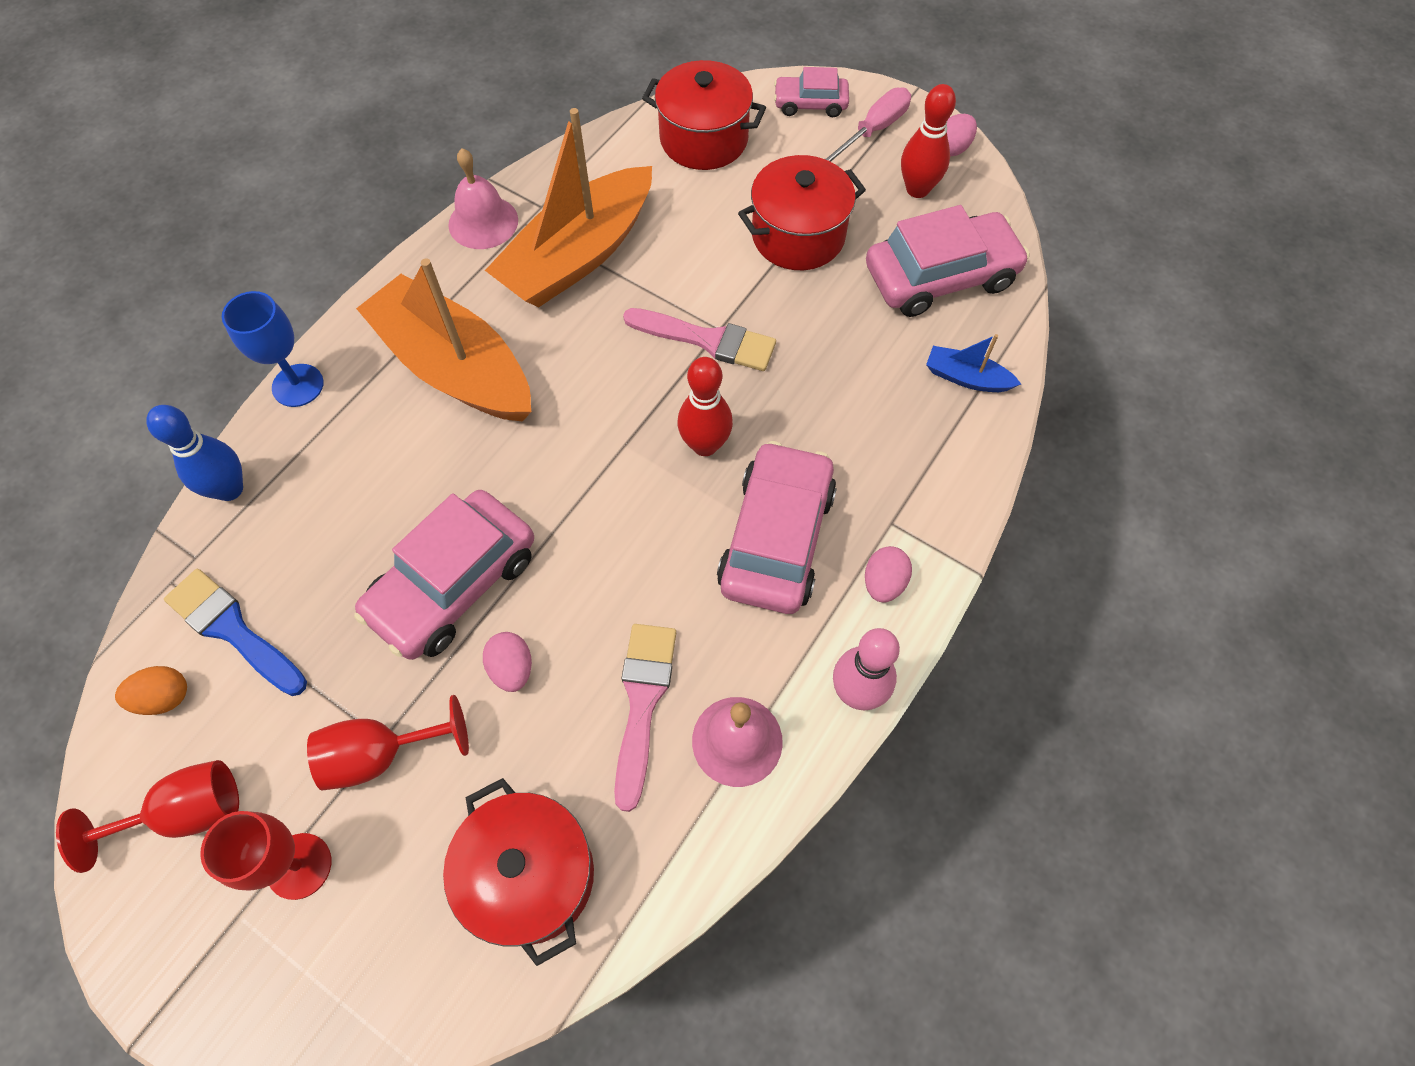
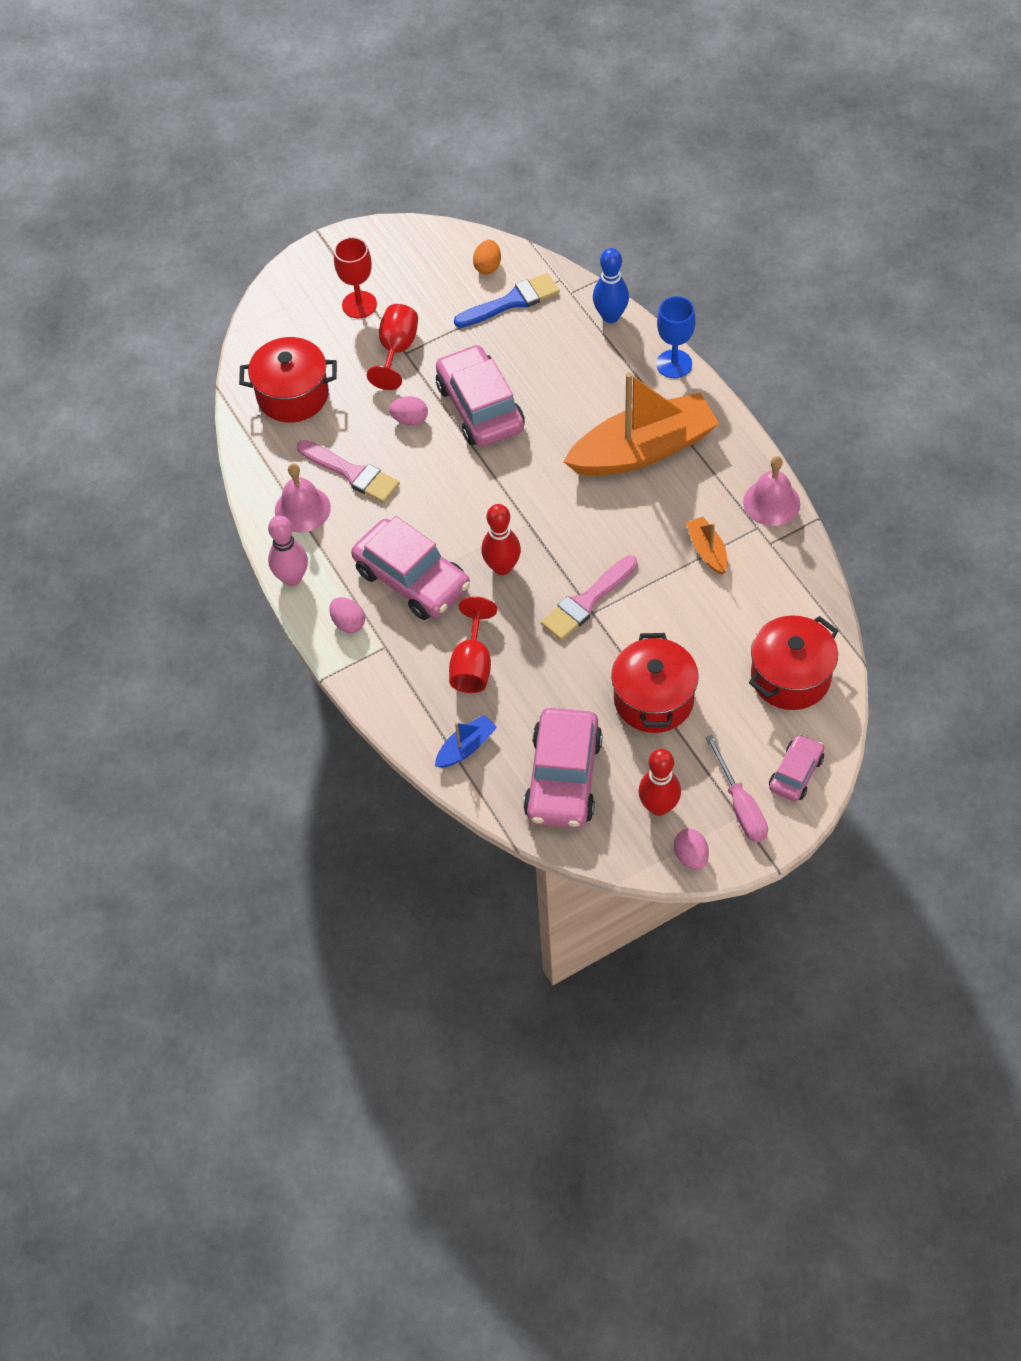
camera: 120 degrees right, 5 degrees down
(186, 813) = (416, 266): red goblet -> red goblet (472, 665)
(578, 256) = (707, 550): orange boat -> orange boat, size x0.43

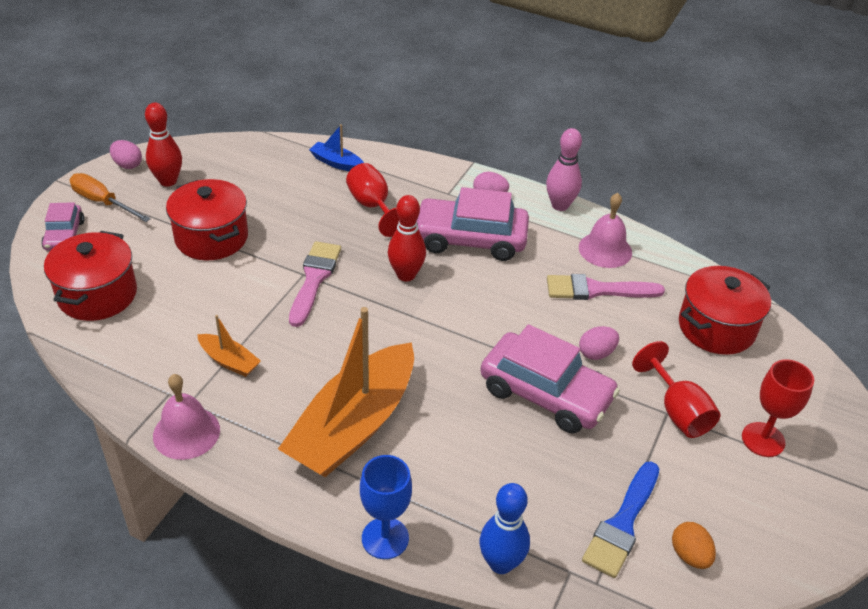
camera: 140 degrees right, 15 degrees down
(466, 747) = (336, 163): blue boat -> blue boat turned 105 degrees clockwise
(563, 777) = (252, 172): pink car -> none
(740, 805) = (103, 202): pink screwdriver -> orange screwdriver

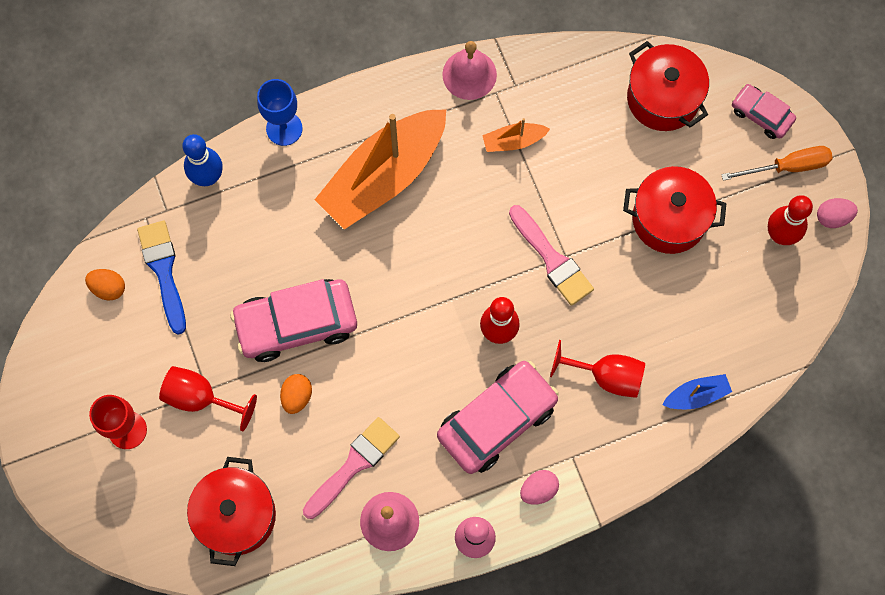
camera: 135 degrees right, 30 degrees up
(353, 426) = (384, 176): orange boat -> orange boat turned 120 degrees counterclockwise
(596, 353) = (297, 396): pink egg -> orange egg

